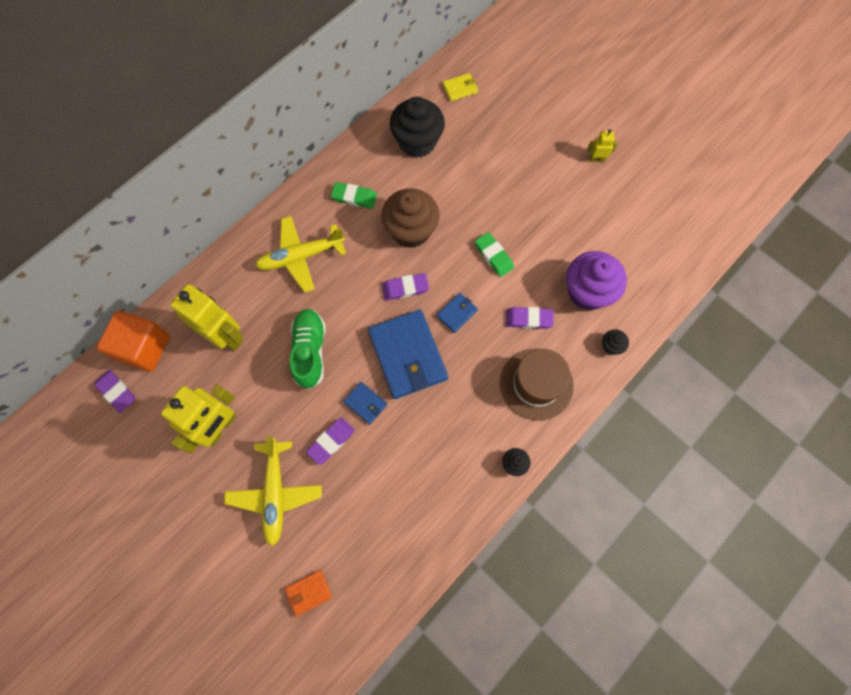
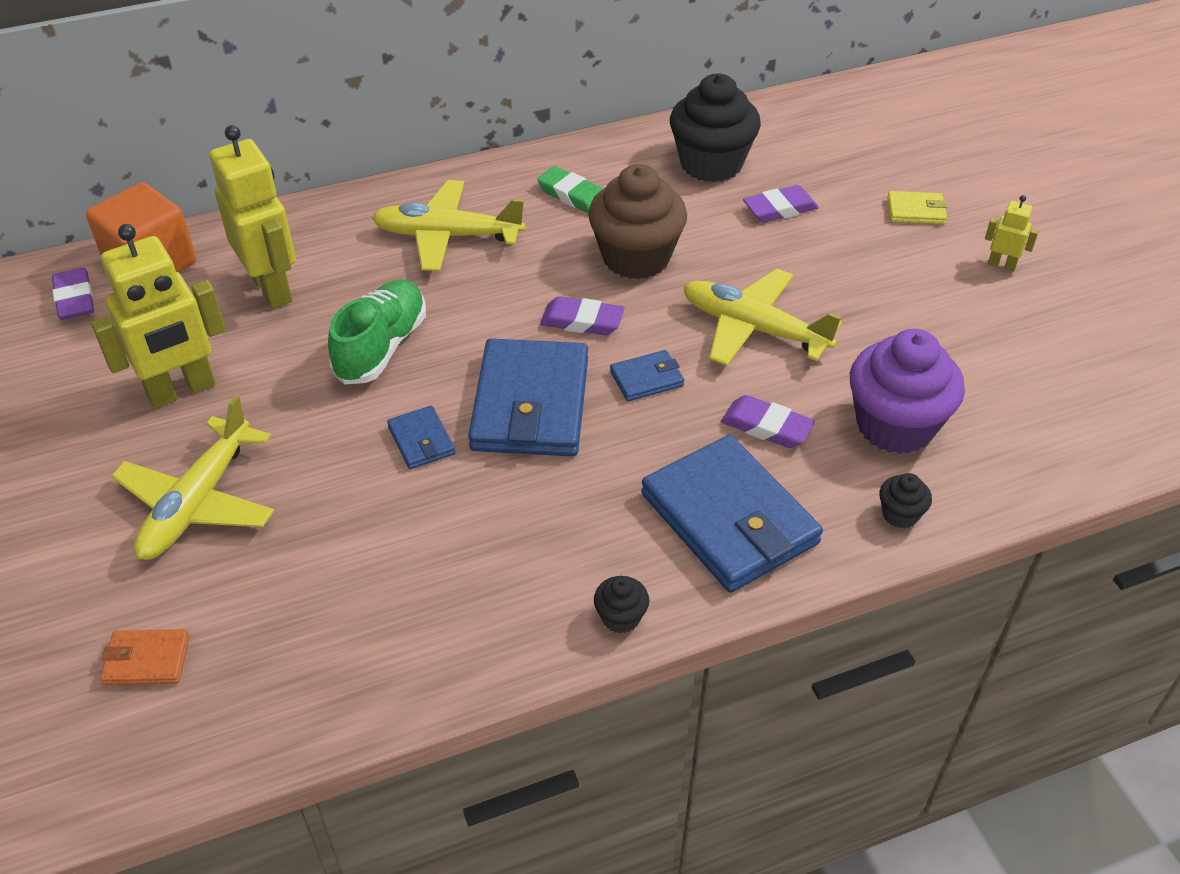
camera: 25 degrees right, 25 degrees down
(331, 441) = (332, 469): purple eraser -> purple eraser (780, 209)
(460, 89) = (815, 125): yellow wallet -> yellow wallet (915, 211)
(494, 256) = (753, 328): green eraser -> yellow plane
(536, 384) = (729, 518): brown hat -> blue wallet

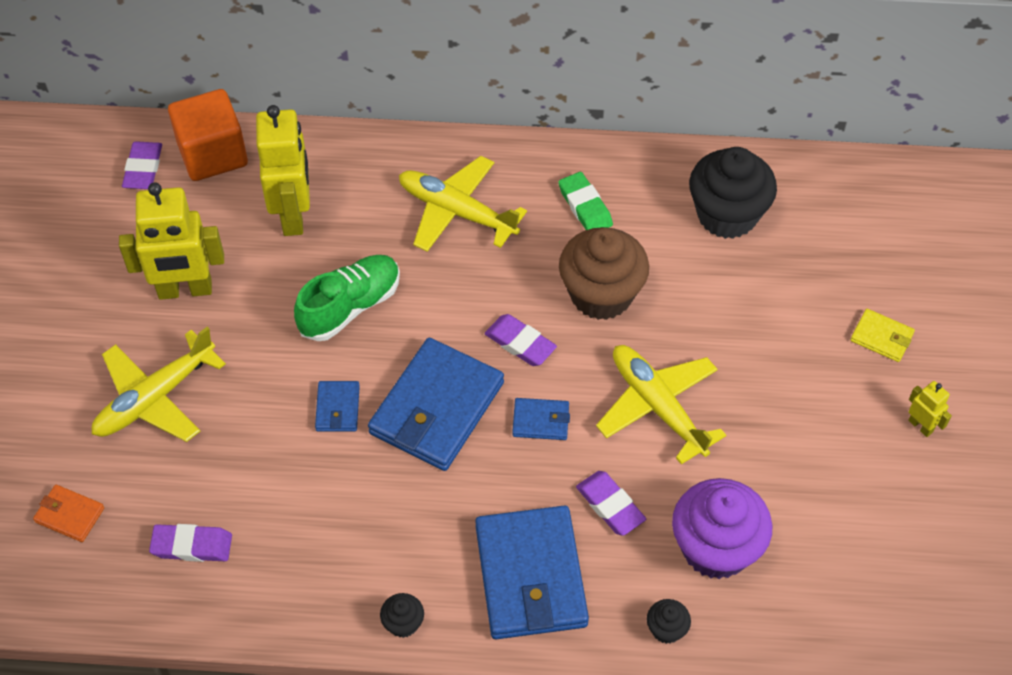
camera: 25 degrees right, 10 degrees up
(780, 209) = (758, 289): purple eraser -> purple eraser (192, 546)

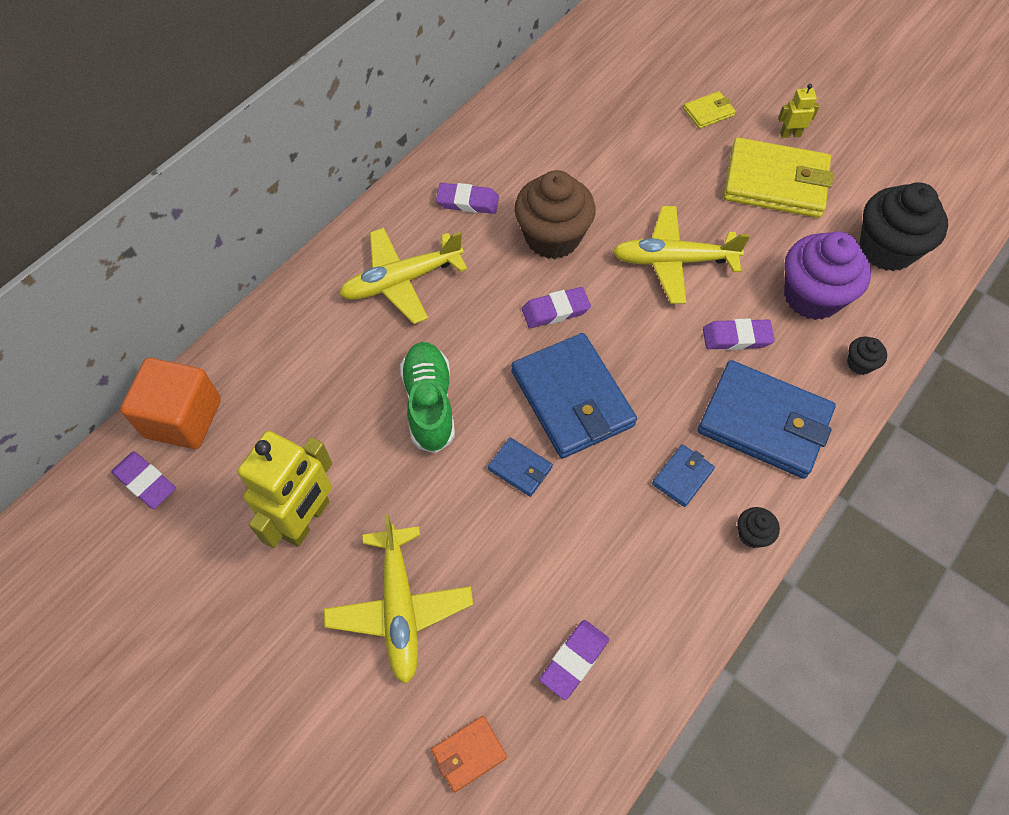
camera: 55 degrees left, 5 degrees up
(293, 215) = (303, 393): yellow robot -> none
(540, 421) = (634, 338): blue wallet -> blue wallet (682, 477)
(585, 206) = (467, 202): green eraser -> purple eraser
(727, 215) = (545, 129): black cupcake -> black cupcake (886, 249)
(838, 444) = (775, 182): none -> yellow wallet

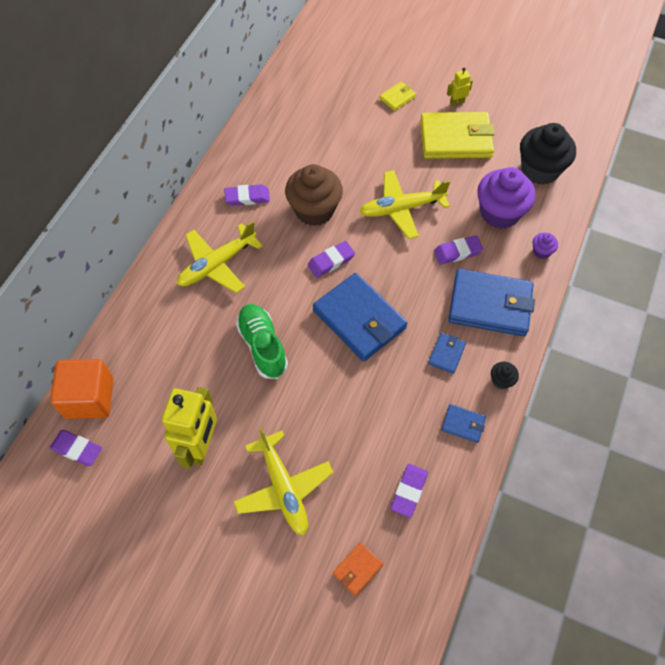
camera: 15 degrees left, 0 degrees up
(520, 468) = (337, 375): blue wallet -> blue wallet (463, 424)
(859, 363) = (541, 251): black cupcake -> purple cupcake

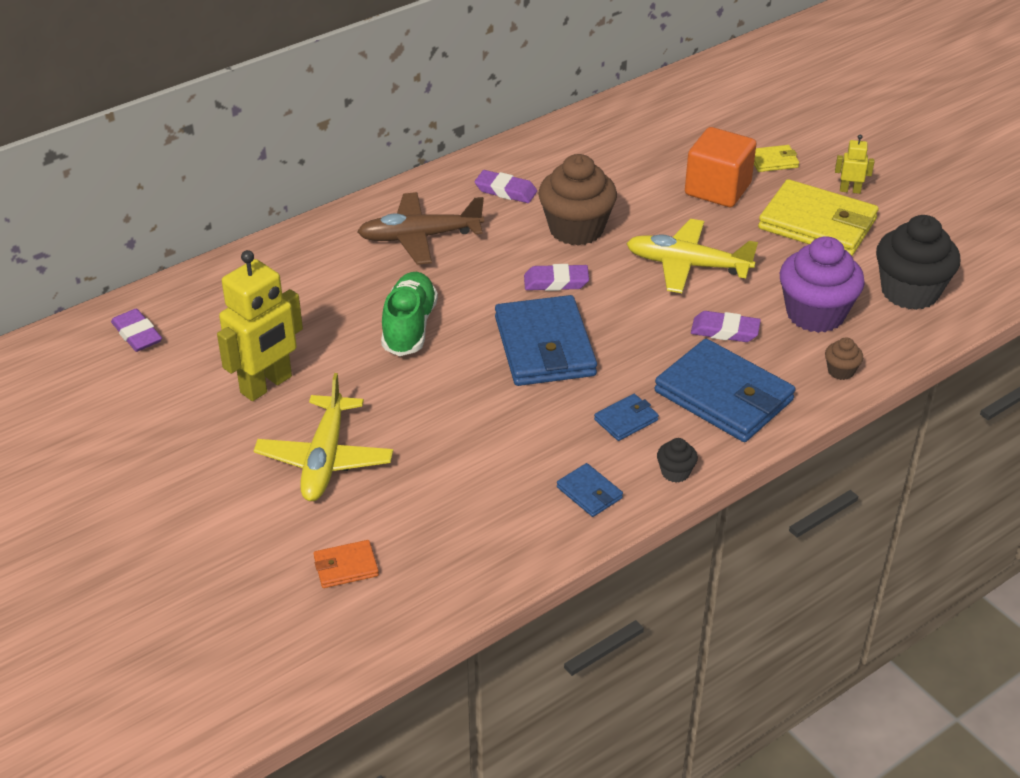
camera: 30 degrees right, 20 degrees down
(89, 398) = (186, 298): orange cube -> orange cube (717, 189)
(217, 264) = (419, 237): yellow plane -> brown plane
(409, 491) = (467, 525): purple eraser -> none
(541, 251) = (841, 371): purple cupcake -> brown cupcake

